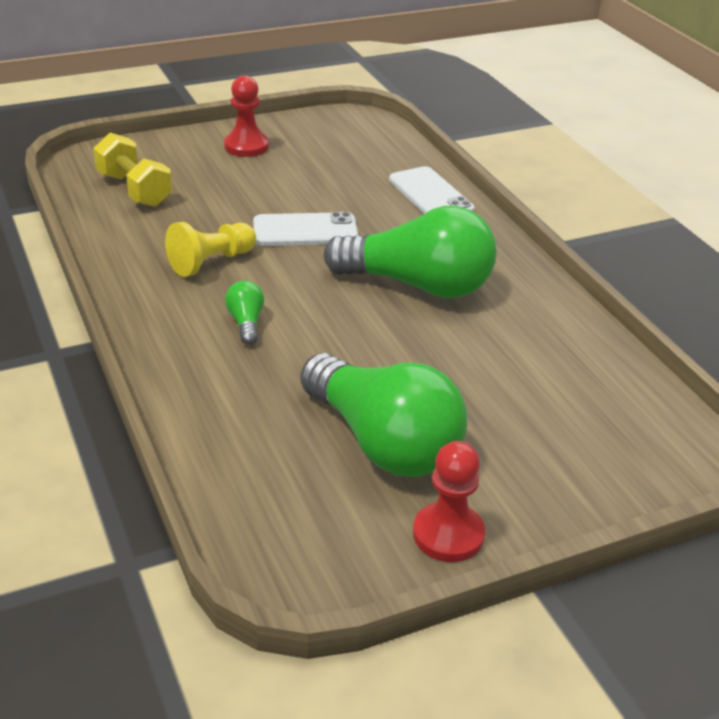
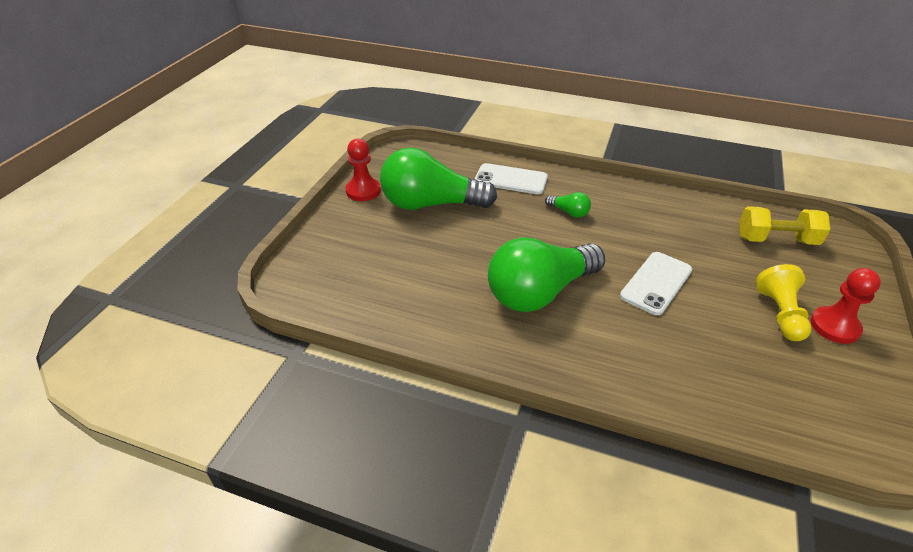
camera: 135 degrees right, 5 degrees up
(211, 262) = (646, 228): yellow pawn -> yellow pawn (780, 314)
(430, 195) = (664, 384): white phone -> white phone (511, 179)

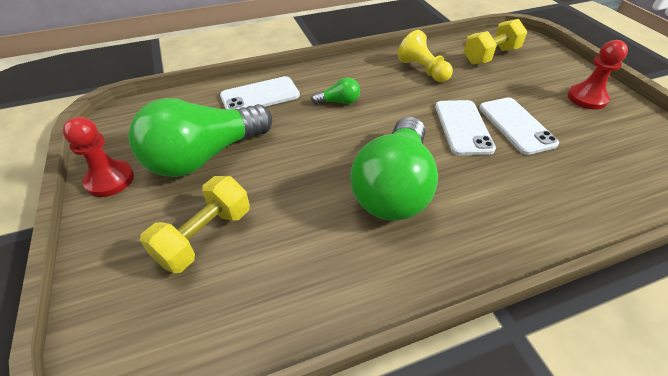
camera: 40 degrees left, 5 degrees up
(386, 252) = (205, 236): none -> yellow dumbbell
(712, 307) = (516, 125): none -> white phone
(780, 314) = (553, 107): yellow pawn -> yellow pawn (423, 70)

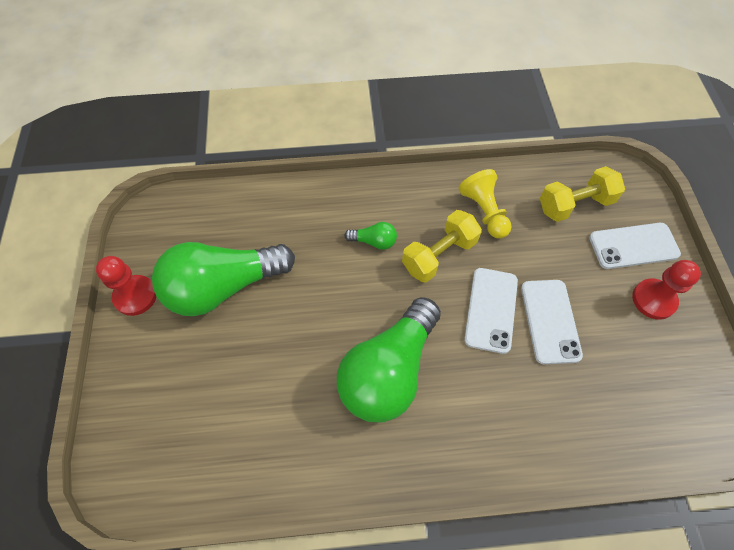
camera: 15 degrees right, 15 degrees up
(205, 236) = (205, 383): yellow dumbbell -> yellow dumbbell (439, 255)
(260, 96) = (295, 214): white phone -> white phone (633, 246)

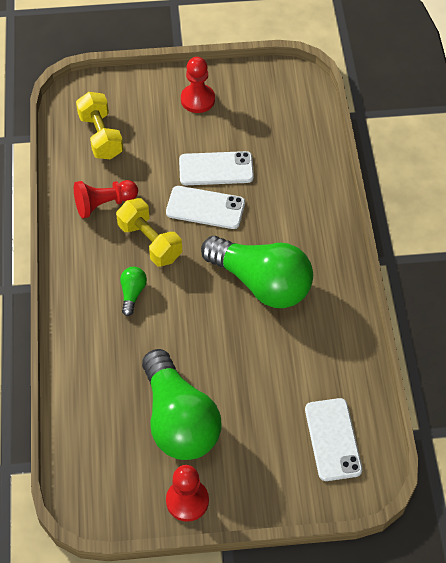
camera: 90 degrees left, 5 degrees down
(484, 212) = (104, 204): yellow pawn -> red pawn
(633, 246) = (146, 103): white phone -> white phone (332, 439)

